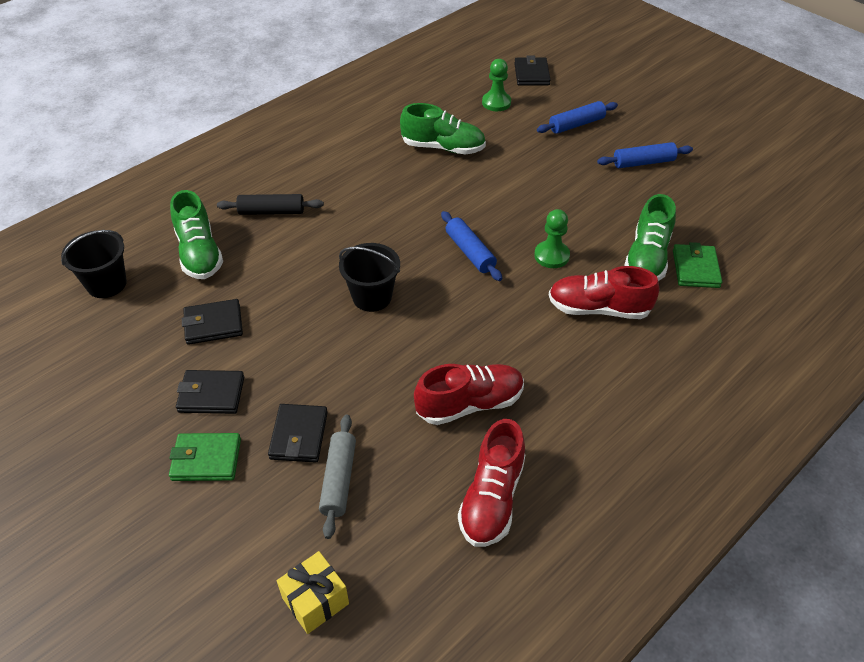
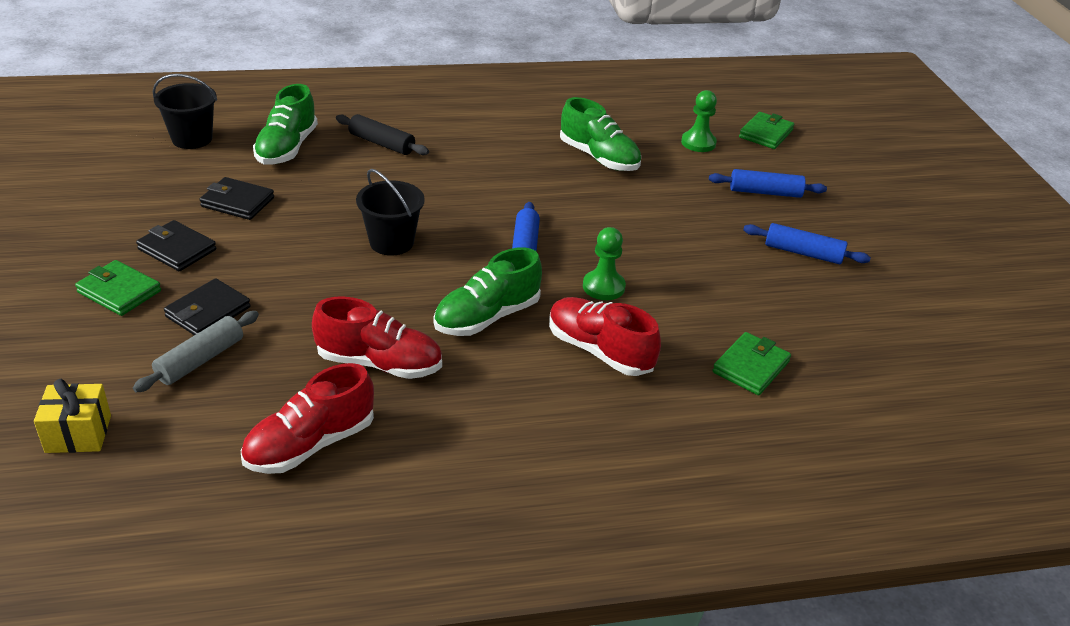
camera: 30 degrees right, 10 degrees down
(531, 74) = (765, 134): black wallet -> green wallet
(647, 258) = (706, 333): green shoe -> green shoe (487, 317)

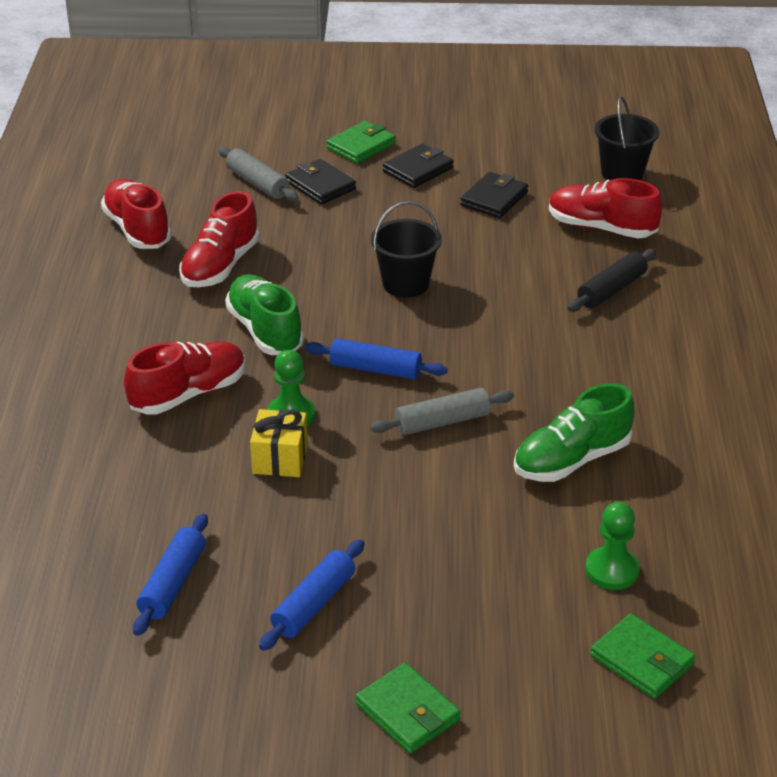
camera: 105 degrees right, 0 degrees up
(78, 434) = (194, 138): yellow gift -> yellow gift (280, 459)
(287, 148) = (601, 228): green shoe -> red shoe
(580, 212) = (442, 422): none -> grey rolling pin
(750, 367) = (123, 495): green wallet -> green wallet (407, 712)
(765, 192) = (466, 608): blue rolling pin -> blue rolling pin (172, 583)

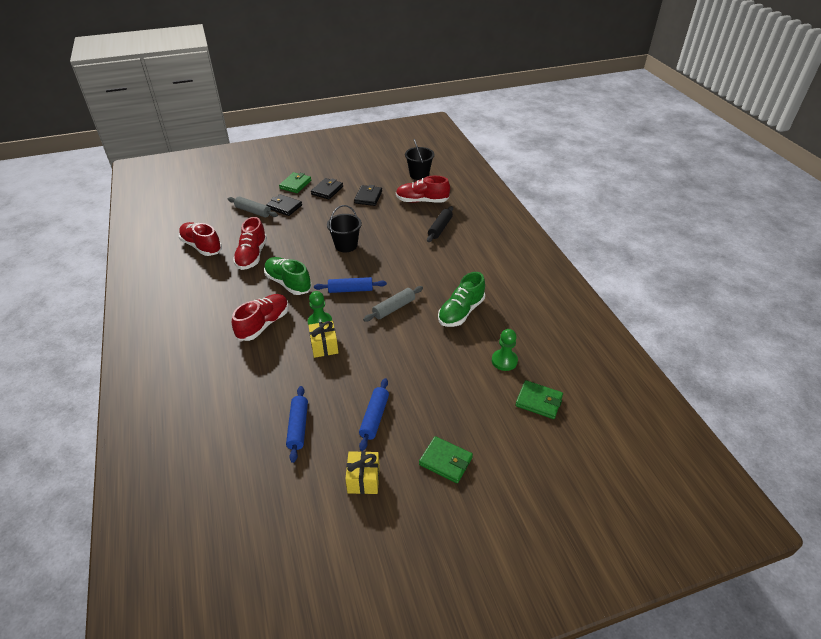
camera: 20 degrees left, 5 degrees up
(246, 699) = (363, 479): none -> yellow gift

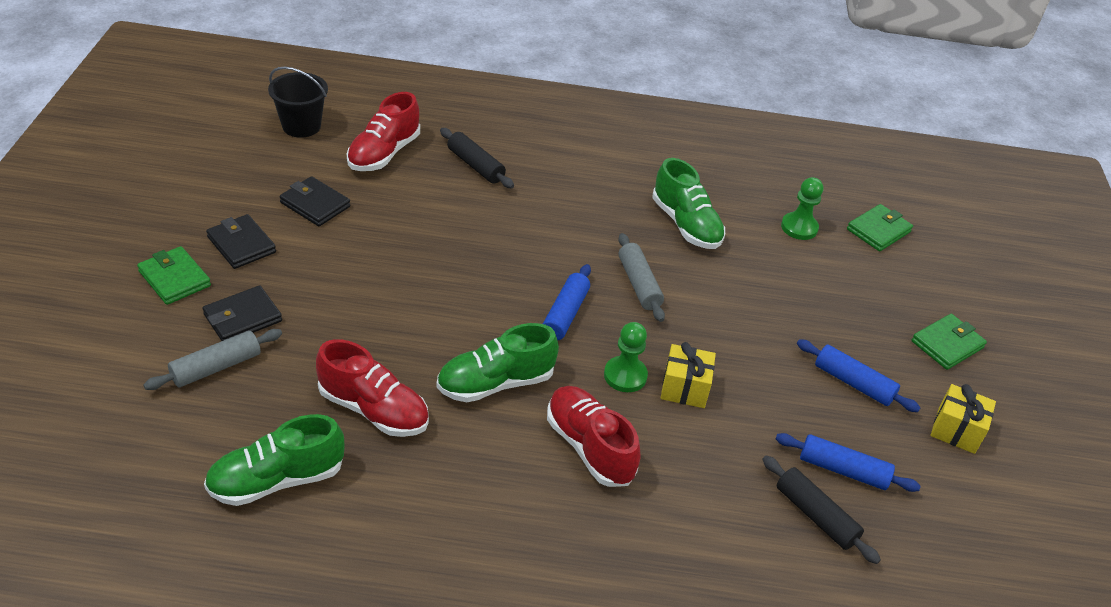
camera: 70 degrees left, 0 degrees up
(202, 246) = (277, 480): red shoe -> green shoe
(257, 421) = (815, 515): none -> black rolling pin
(346, 245) = (439, 279): black bucket -> none

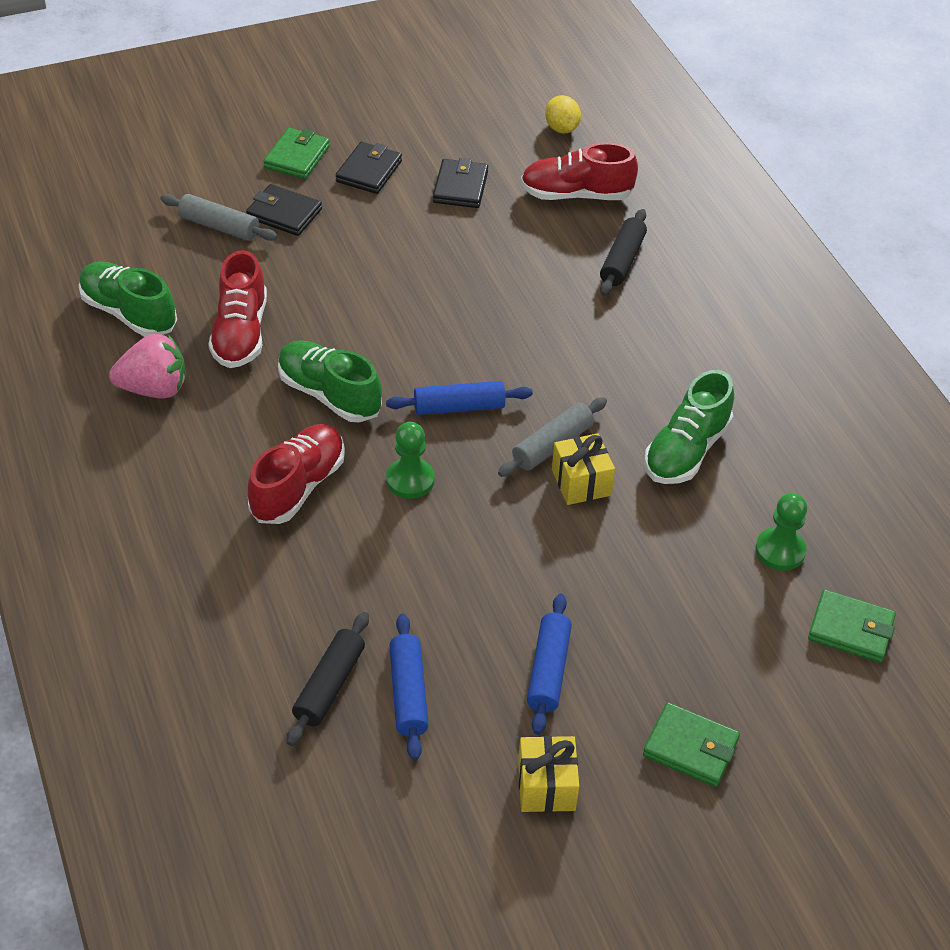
camera: 65 degrees right, 5 degrees up
(301, 126) = (561, 128): black bucket -> yellow lemon
(397, 500) = (154, 389): none -> pink strawberry
(684, 388) = (428, 530): yellow gift -> yellow gift (581, 482)

